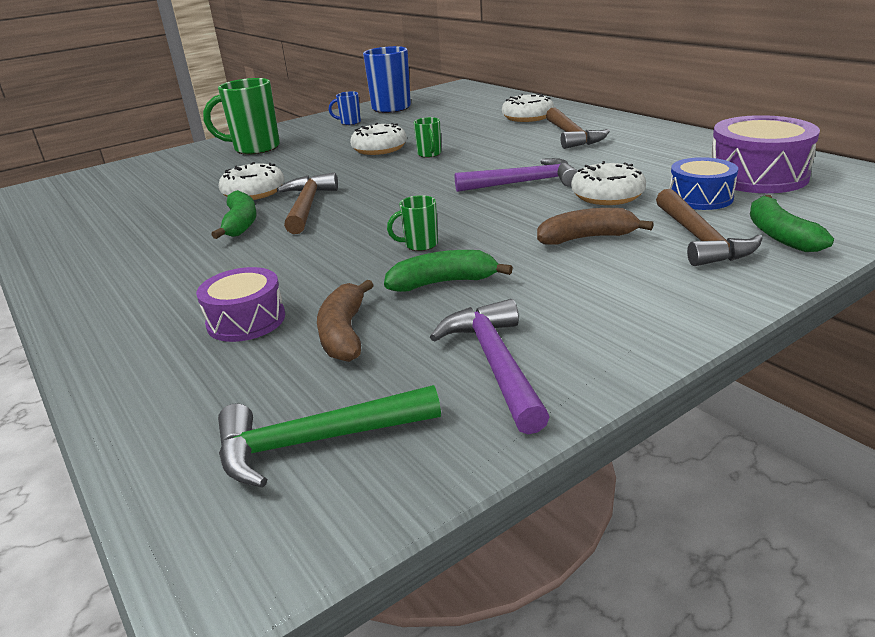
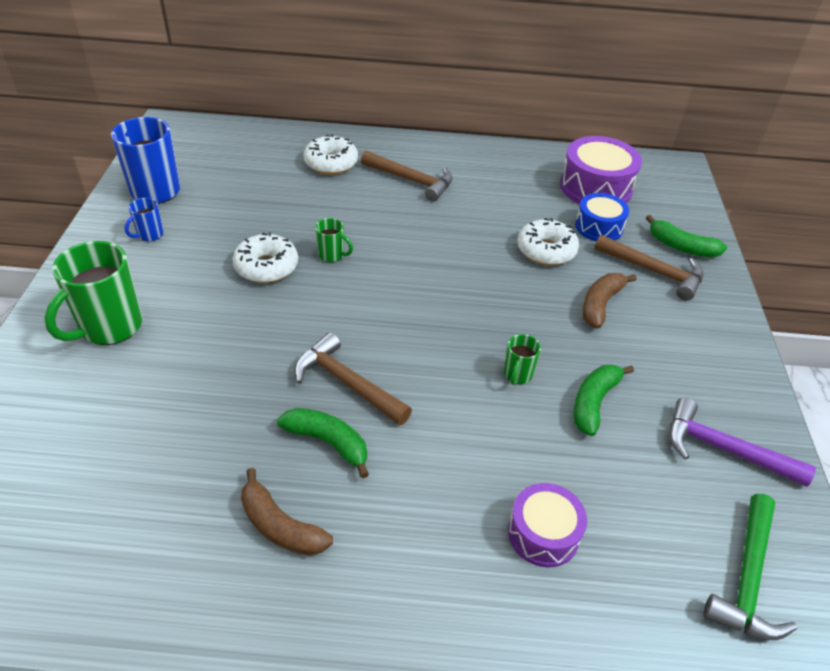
camera: 55 degrees left, 15 degrees up
(254, 192) = (253, 394): white donut -> none
(344, 333) = (619, 491): brown banana -> brown banana (280, 525)
(523, 183) = (470, 261): purple hammer -> none

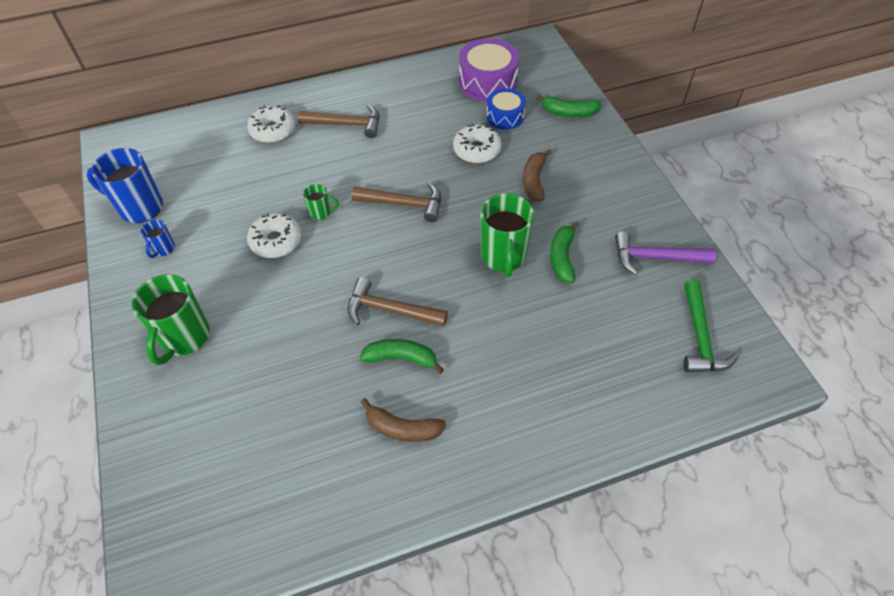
camera: 20 degrees left, 10 degrees up
(517, 375) = (503, 257): green mug -> green mug, size x2.07
(543, 533) = (571, 360): purple drum -> none
(654, 272) = (559, 140): brown hammer -> brown hammer (404, 204)

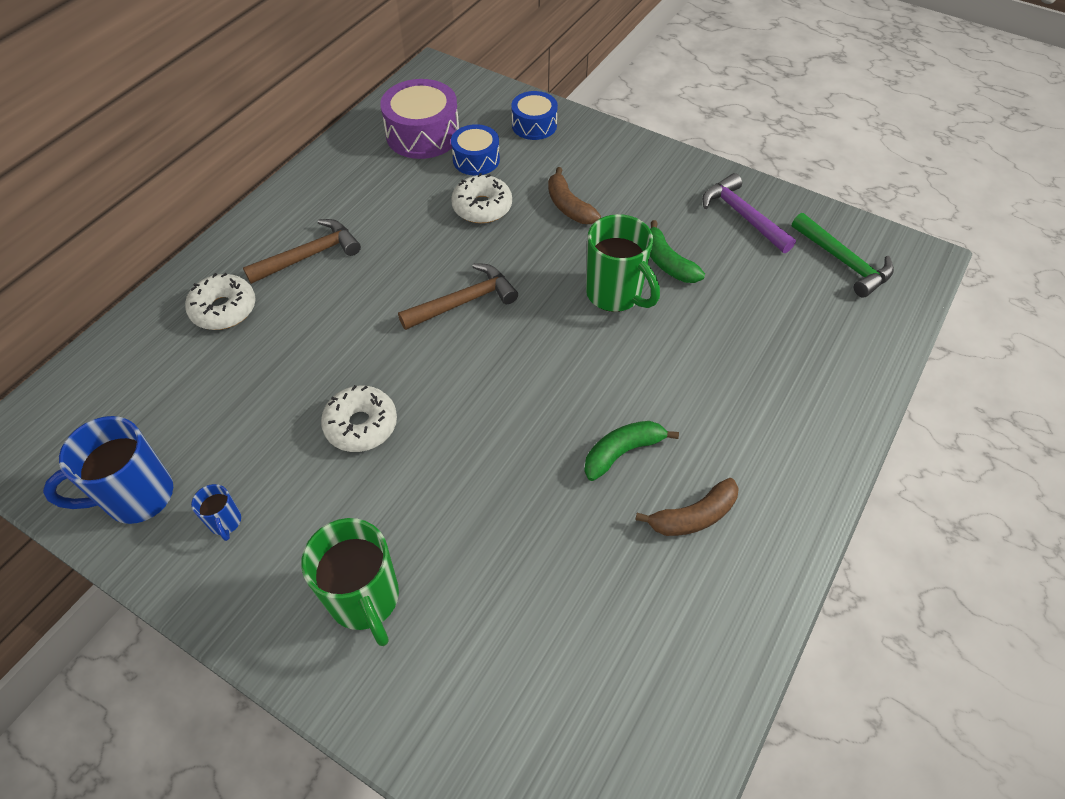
camera: 40 degrees left, 0 degrees up
(321, 212) = (381, 364): green mug -> none
(390, 310) = (562, 414): brown hammer -> none
(568, 112) = (534, 125): green banana -> blue drum
(655, 257) = (743, 216): purple hammer -> purple hammer turned 90 degrees clockwise

